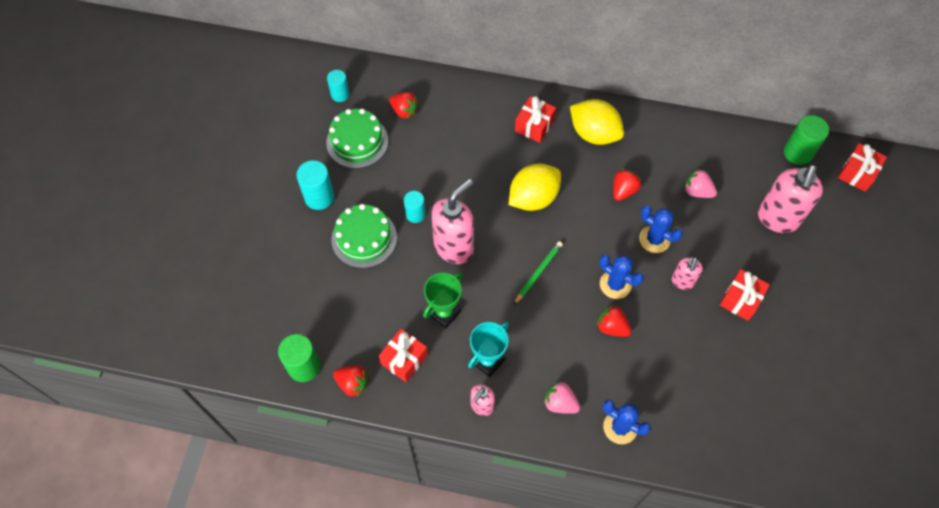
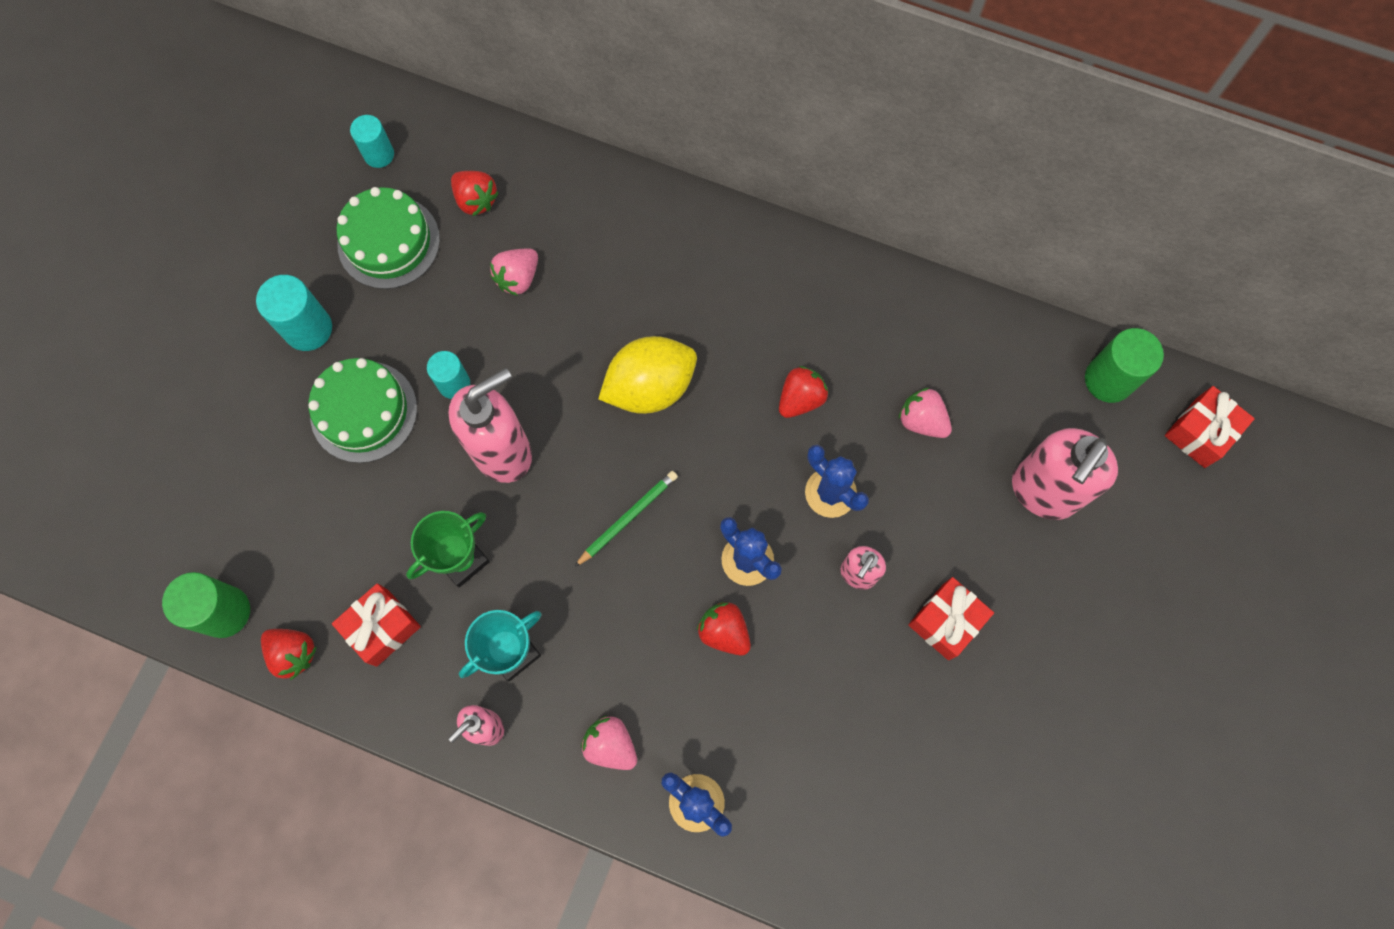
camera: 10 degrees right, 10 degrees up
(440, 150) = (518, 278): none -> pink strawberry
(534, 125) = (681, 260): red gift -> none
(594, 133) = (776, 290): yellow lemon -> none

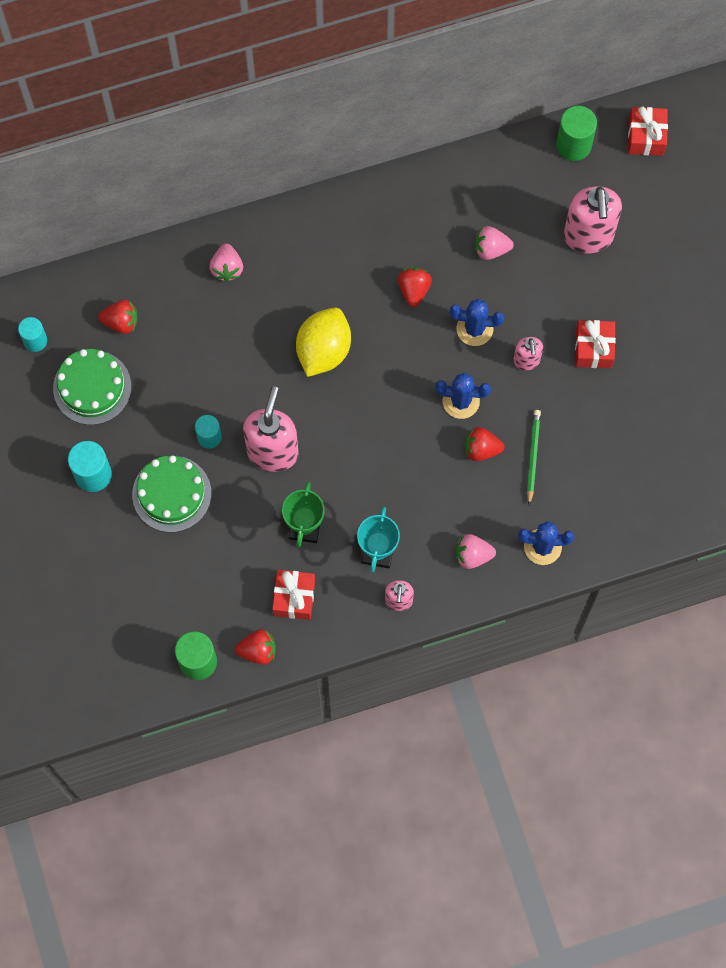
camera: 40 degrees left, 0 degrees up
(518, 278) = (189, 348): pink strawberry -> pink strawberry (227, 268)
(628, 518) = (376, 431): green pencil -> green pencil (533, 456)

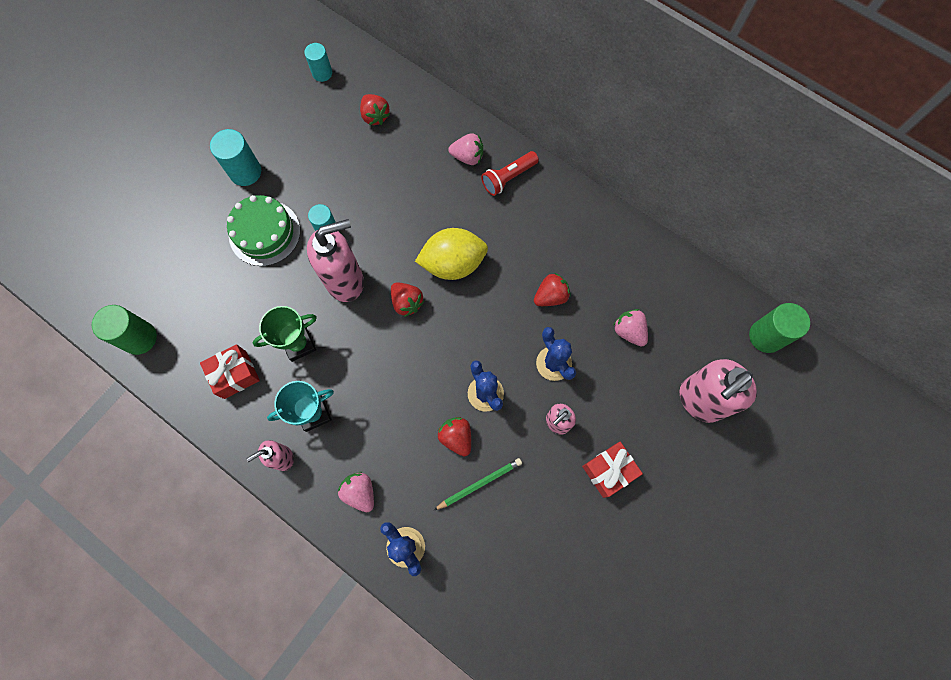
camera: 55 degrees right, 0 degrees up
(92, 387) = (312, 129): green cake -> none
(227, 268) = (467, 157): pink strawberry -> pink strawberry turned 135 degrees counterclockwise
(258, 650) = (174, 376): red strawberry -> red strawberry (407, 302)
(275, 248) = (508, 178): none -> red flashlight
(646, 137) = (821, 388): red gift -> none

